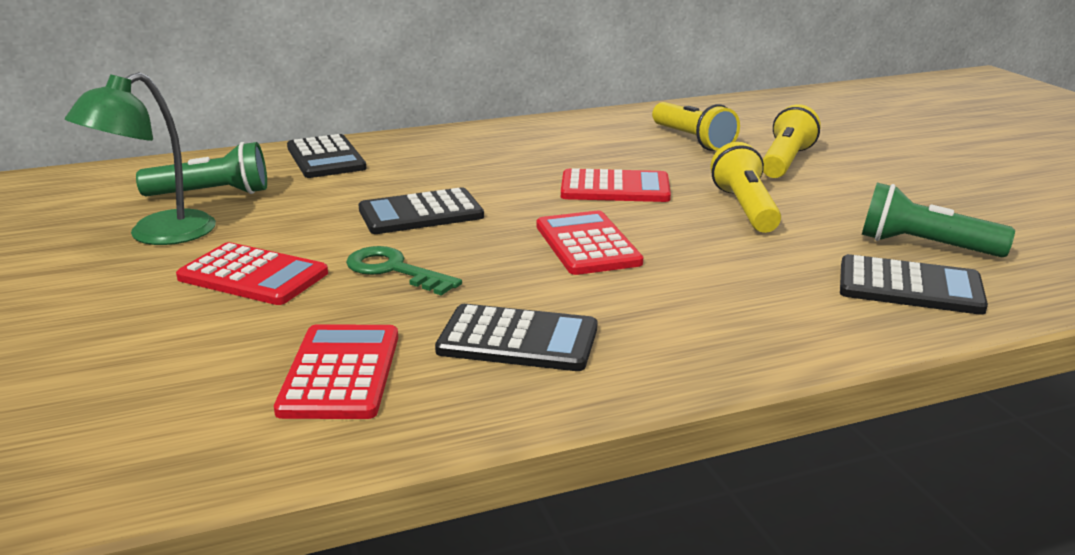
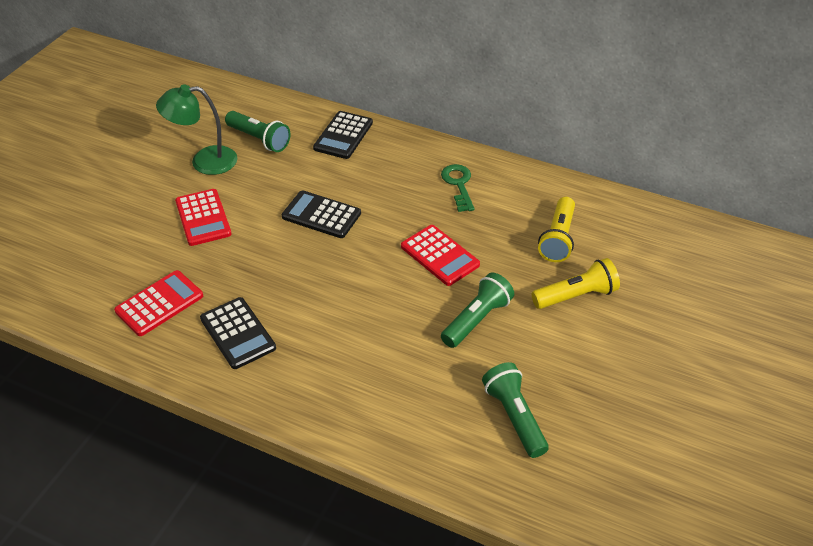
camera: 45 degrees right, 20 degrees up
(394, 270) = (255, 252): green key -> green key (458, 184)
(587, 244) = (356, 292): red calculator -> none
(745, 208) = (477, 319): yellow flashlight -> green flashlight
(910, 287) = (448, 435): black calculator -> none

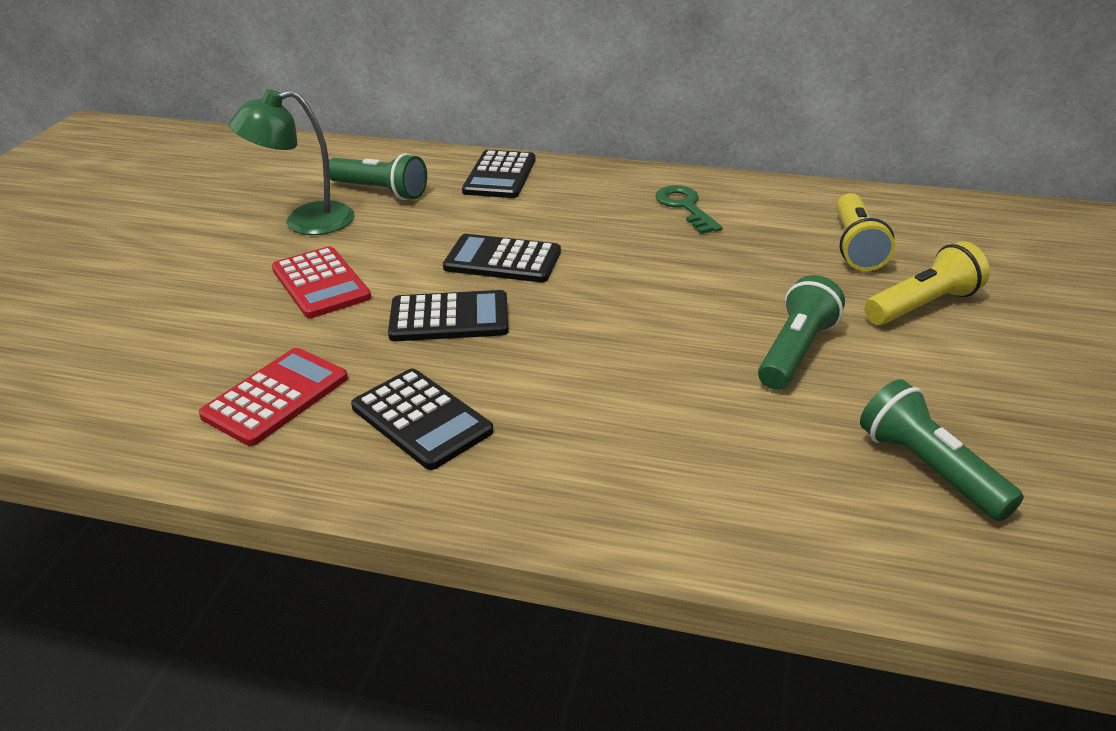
camera: 10 degrees left, 10 degrees down
(274, 259) = (449, 318): none -> black calculator
(439, 256) = (699, 284): red calculator -> none

